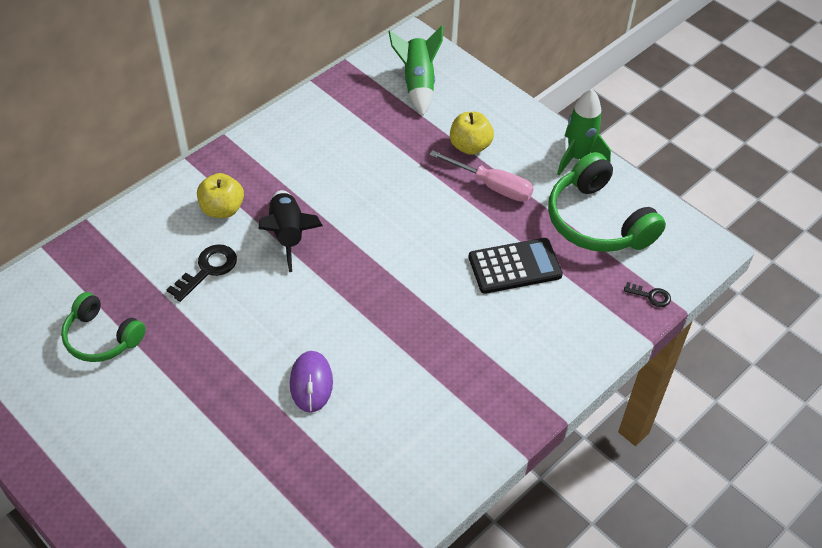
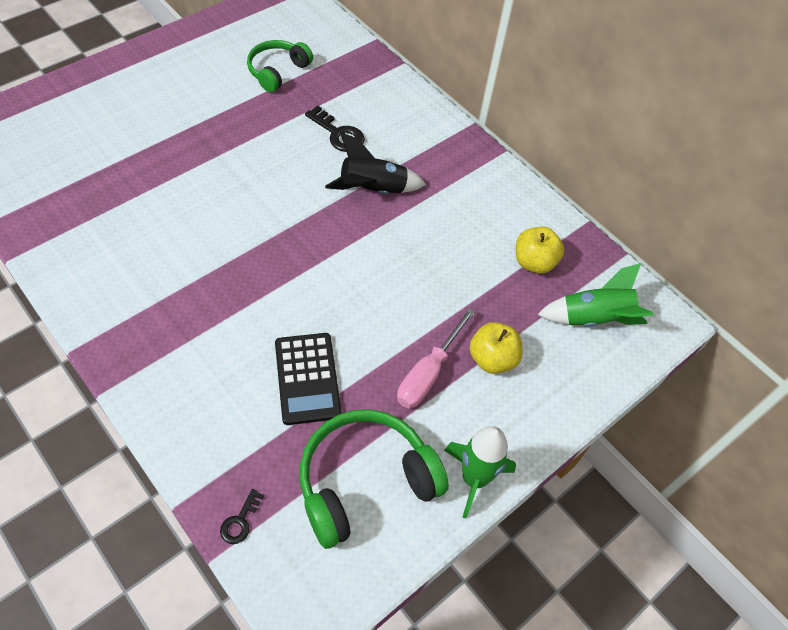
camera: 90 degrees right, 5 degrees up
(222, 209) = (409, 145): yellow apple -> yellow apple (534, 262)
(311, 383) = (199, 196): purple mouse -> none

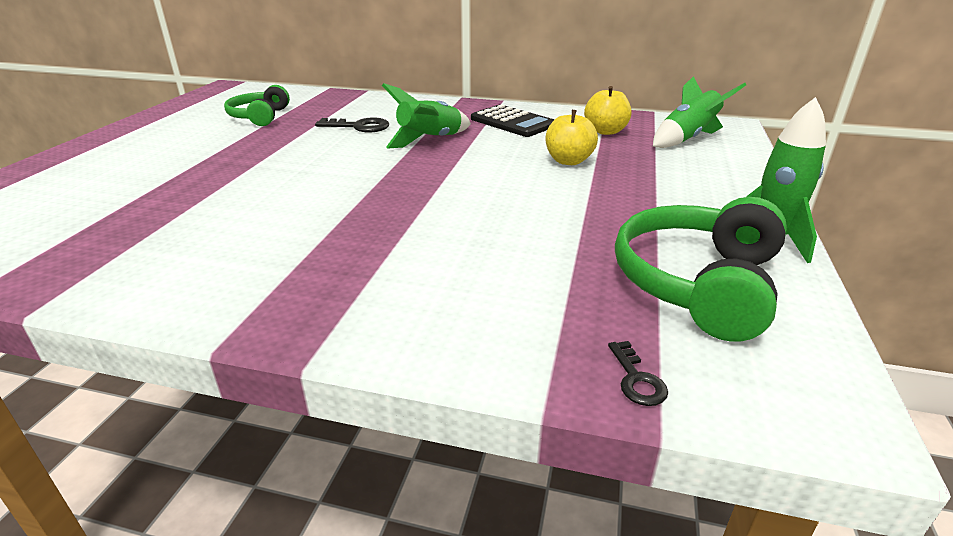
camera: 30 degrees left, 25 degrees down
(307, 378) = (535, 247): black calculator -> black calculator (512, 122)
(373, 190) = (430, 140): black rocket -> green rocket
(428, 373) = (630, 202): pink screwdriver -> none
(492, 359) = (661, 178): yellow apple -> yellow apple (568, 161)

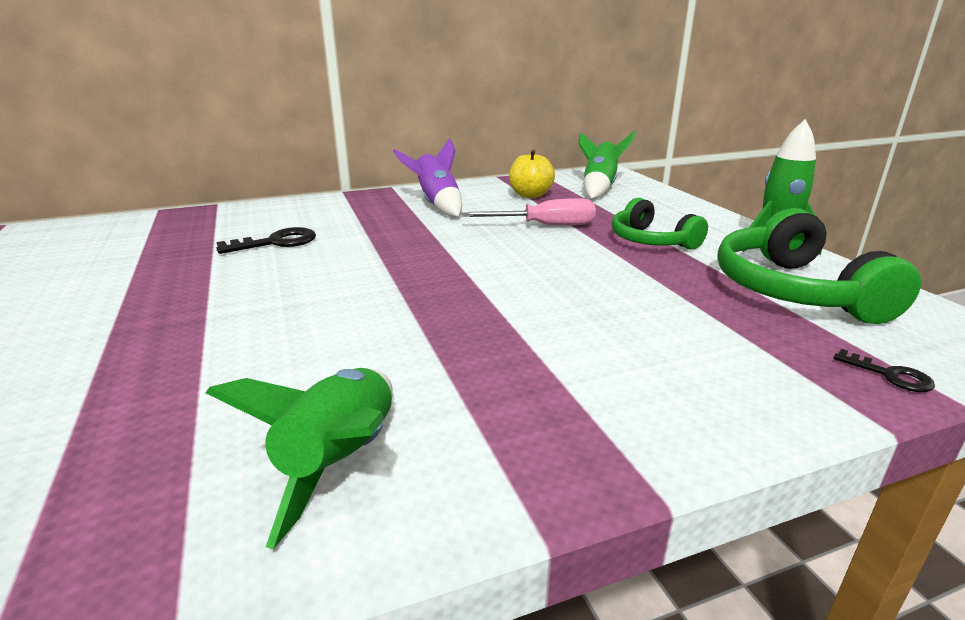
camera: 35 degrees left, 5 degrees down
(259, 117) = (111, 261): green headphones -> green headphones (651, 241)
(430, 140) = (384, 237): green rocket -> green rocket (341, 461)
(512, 122) = (437, 204): black calculator -> purple rocket
(568, 161) = (544, 226): yellow apple -> pink screwdriver

